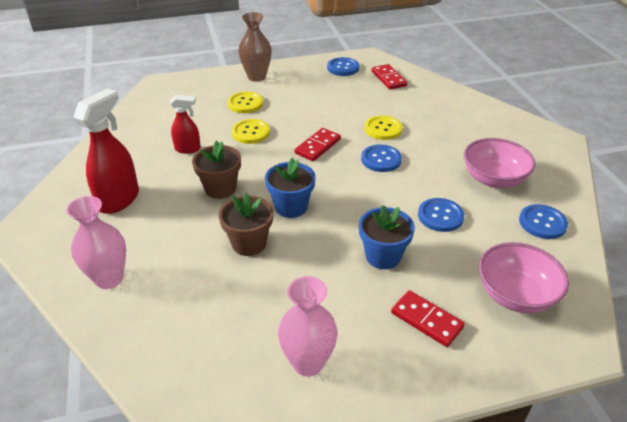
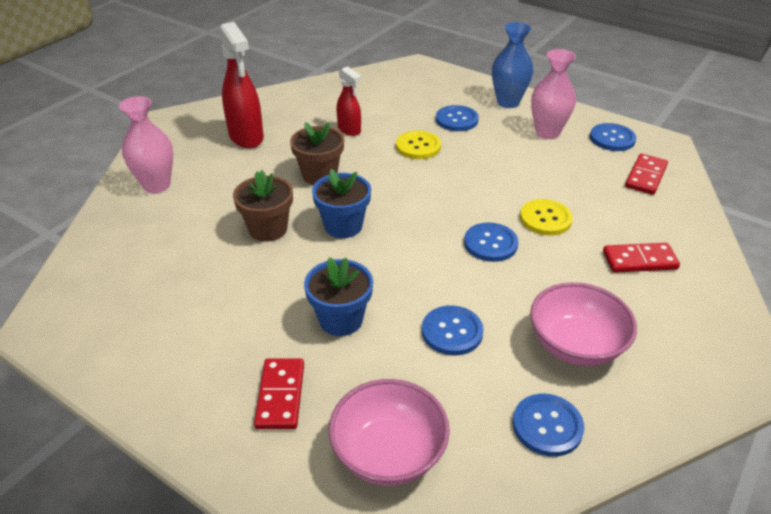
camera: 50 degrees right, 0 degrees up
(119, 199) = (246, 137): red spray bottle -> red spray bottle turned 75 degrees clockwise
(245, 103) = (456, 120): yellow button -> blue button
(256, 77) = (508, 102): brown vase -> blue vase
(308, 362) = (158, 341): pink vase -> pink vase (547, 133)
(318, 146) = (453, 194): red domino -> red domino (639, 260)

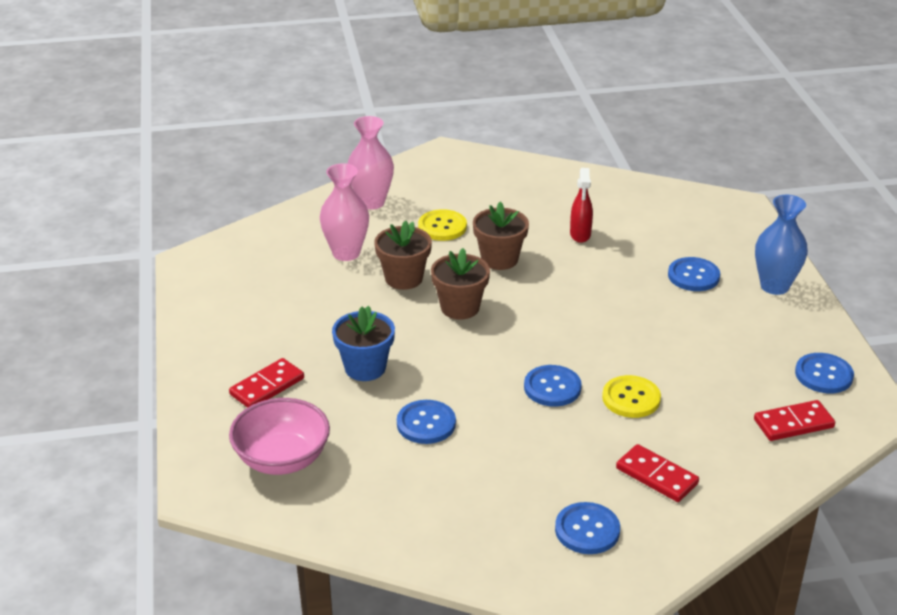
camera: 45 degrees right, 5 degrees down
(246, 137) = (487, 197): red spray bottle -> none
(343, 226) = (460, 307): blue flower pot -> brown flower pot
(418, 146) = (618, 280): yellow button -> yellow button (442, 227)
(547, 133) = (764, 334): pink vase -> pink vase (346, 253)
(547, 426) = (398, 516): blue button -> blue button (587, 530)
(575, 345) = (499, 490): pink bowl -> none

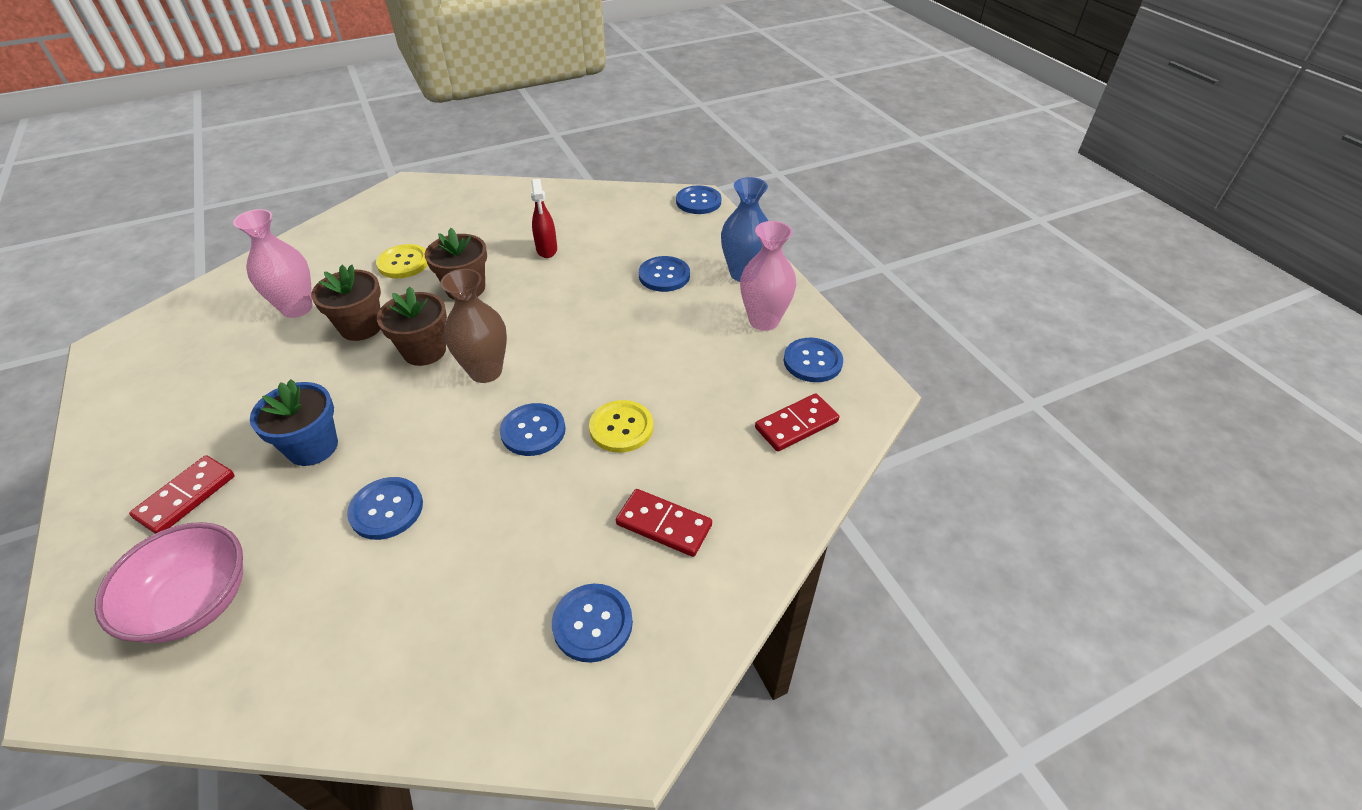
camera: 15 degrees left, 10 degrees up
(371, 202) = (327, 248): pink vase -> pink vase (764, 321)
(514, 333) = (485, 371): none -> brown vase
(743, 209) = (698, 201): none -> blue button

